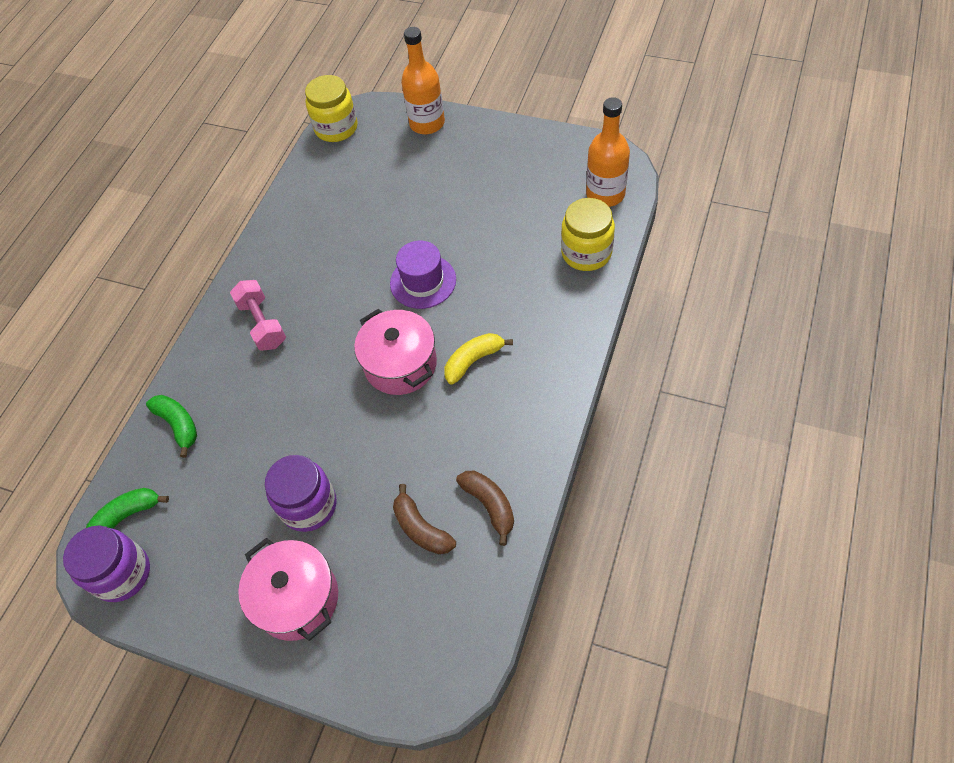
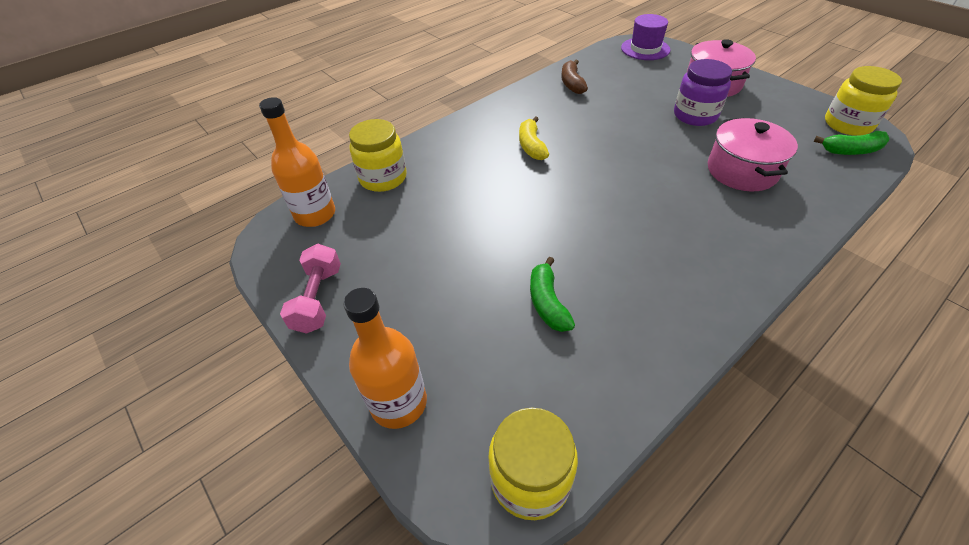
camera: 155 degrees left, 10 degrees down
(122, 574) = (848, 124): purple jar -> yellow jar
(178, 425) = (809, 190): green banana -> green banana (547, 303)
(262, 324) = (713, 239): pink dumbbell -> pink dumbbell (318, 299)
(400, 364) = (590, 163): pink pot -> pink pot (742, 171)
(421, 529) = (620, 87): brown banana -> none
(423, 281) = (534, 212): purple hat -> purple hat (645, 49)
(473, 361) = (531, 146): yellow banana -> yellow banana turned 90 degrees clockwise

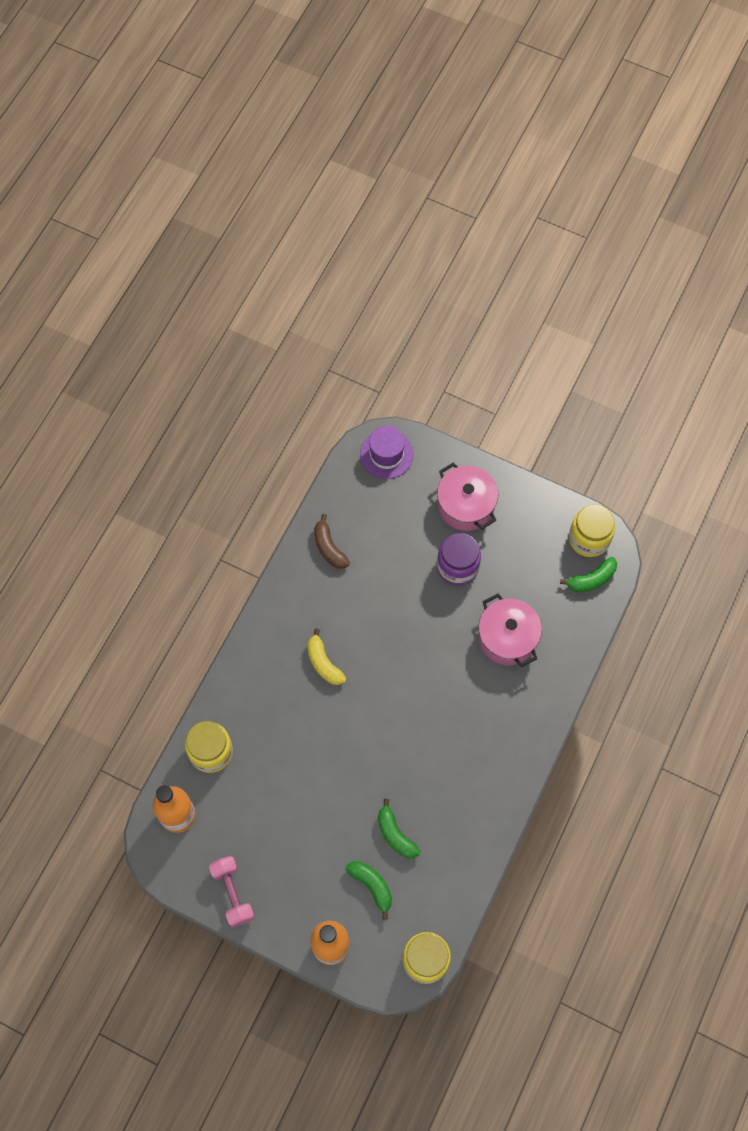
camera: 25 degrees left, 20 degrees up
(492, 348) = (372, 886): none -> green banana

